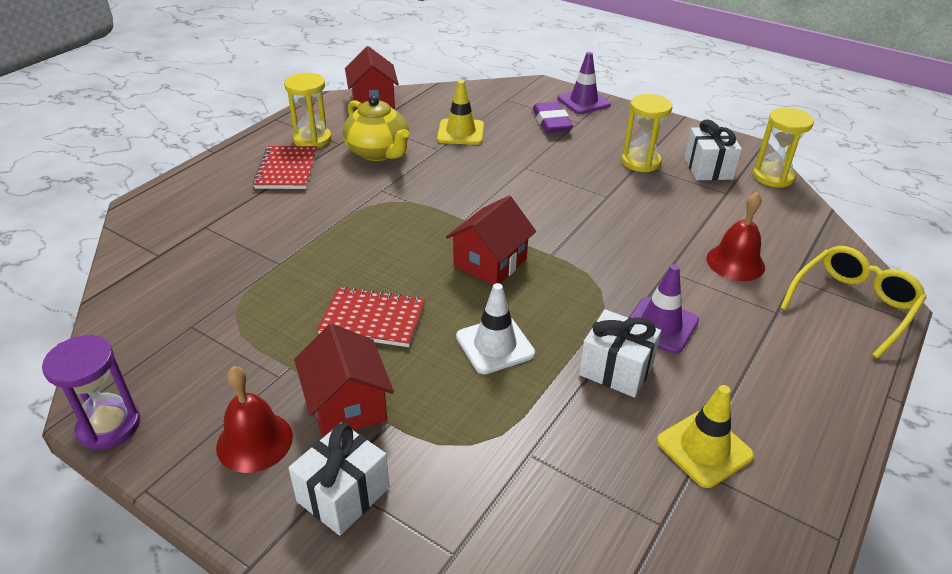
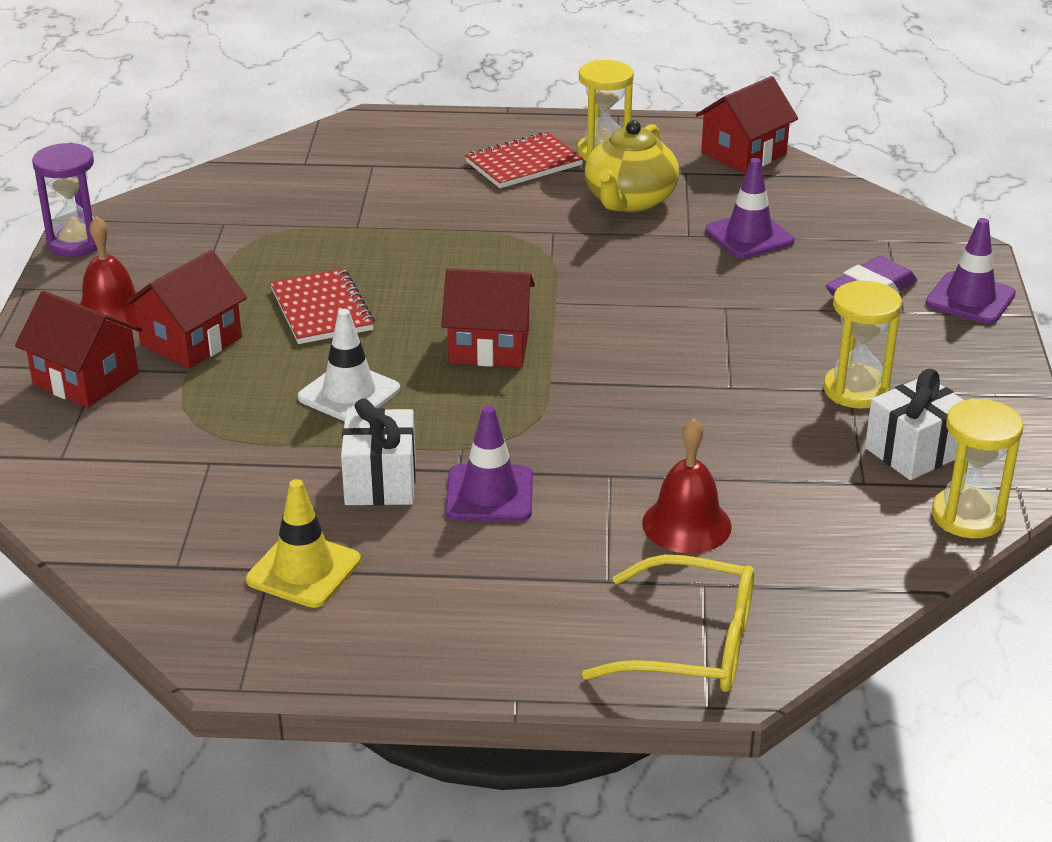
camera: 60 degrees right, 5 degrees down
(343, 494) = (86, 379): white gift -> red house
(460, 132) = (749, 236): yellow traffic cone -> purple traffic cone

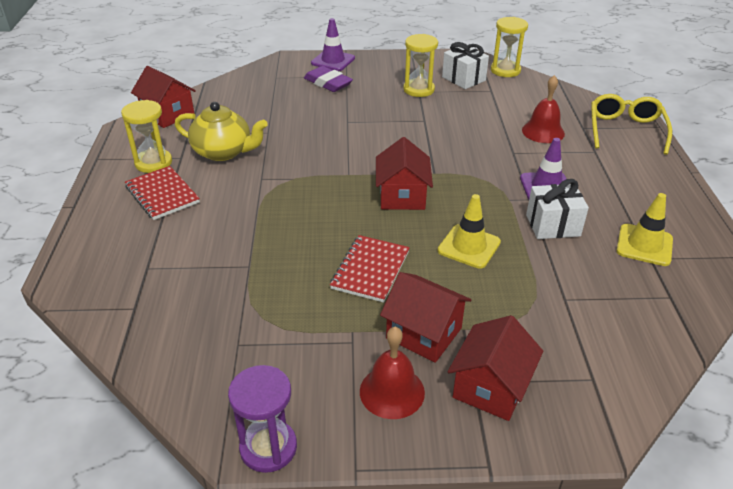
camera: 95 degrees left, 5 degrees up
(322, 310) = (370, 270): red notebook -> red notebook turned 45 degrees counterclockwise
(349, 393) = (469, 246): white traffic cone -> yellow traffic cone
(749, 236) = (270, 114): purple traffic cone -> none

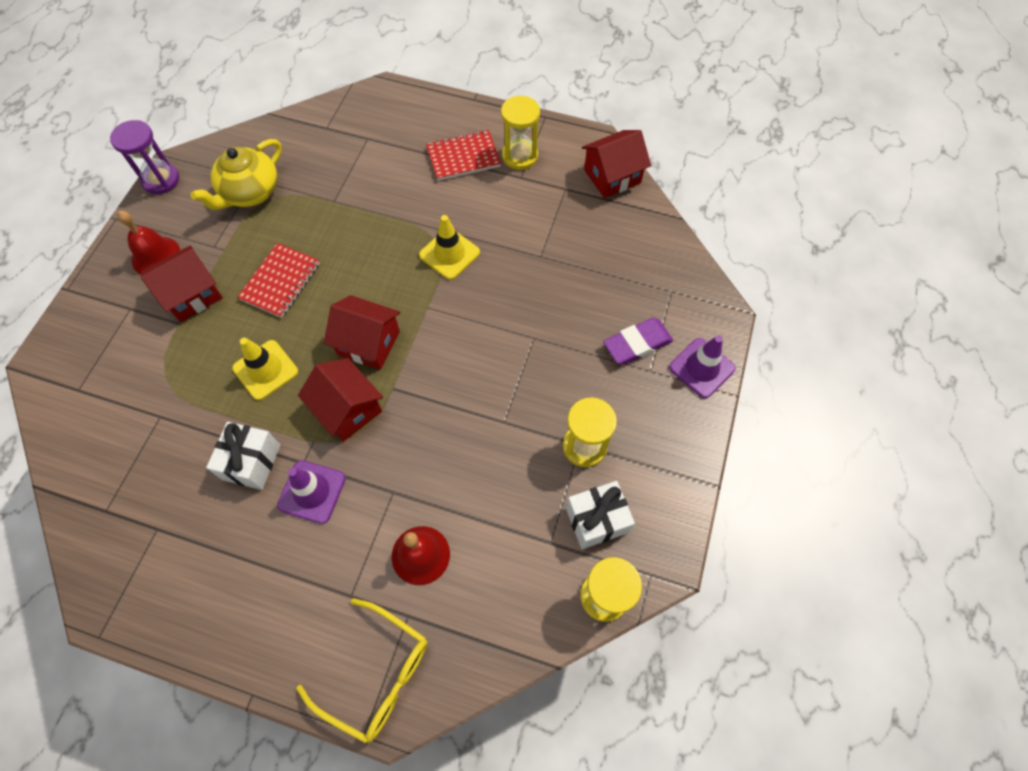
camera: 110 degrees right, 25 degrees up
(223, 152) = (516, 211): yellow teapot -> yellow teapot (250, 192)
(370, 270) = (280, 282): red notebook -> red notebook turned 75 degrees clockwise
(491, 387) = (118, 317): red house -> red house (348, 409)
(644, 245) = (175, 536): yellow traffic cone -> yellow traffic cone (449, 254)

